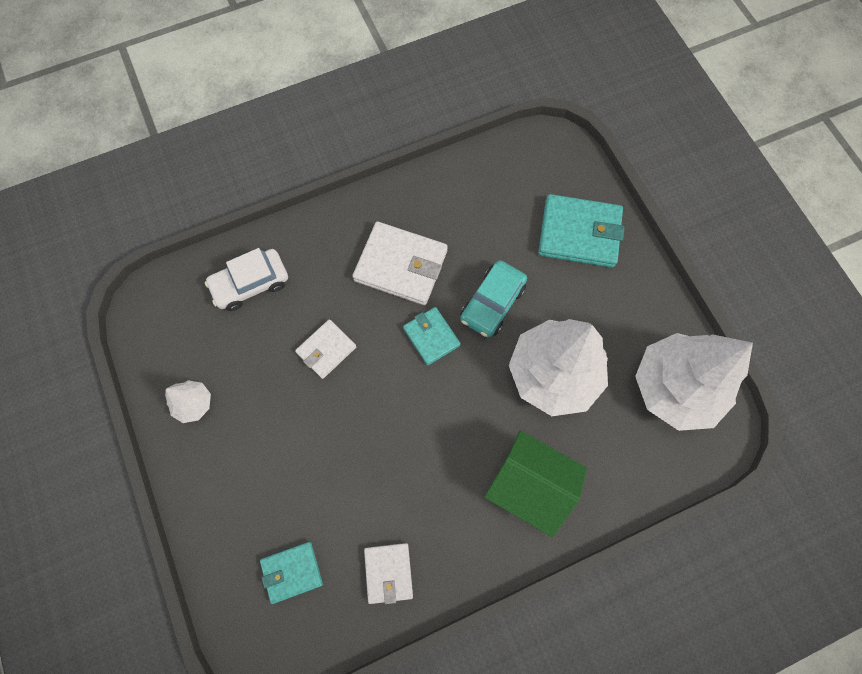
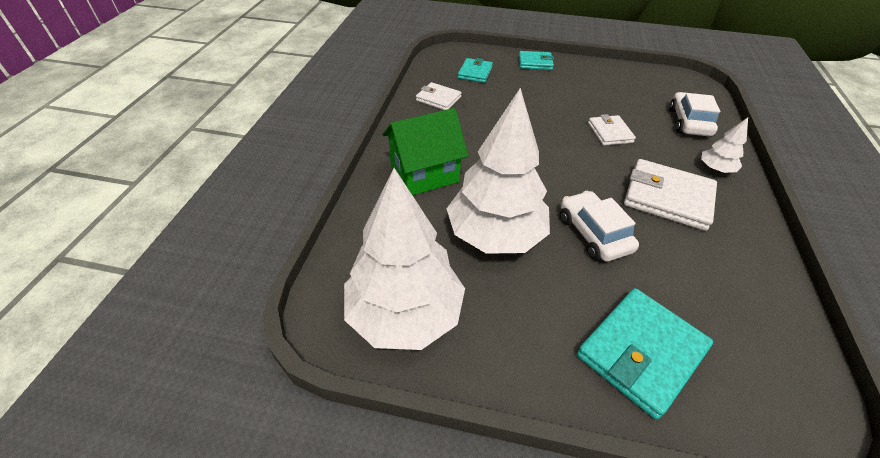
camera: 125 degrees right, 25 degrees down
(194, 404) = (606, 77): white tree -> white tree (715, 169)
(401, 265) = (667, 198): white wallet -> white wallet turned 60 degrees clockwise
(431, 337) = (585, 183): turquoise wallet -> turquoise wallet (535, 63)
(492, 303) = (593, 234): turquoise car -> white car

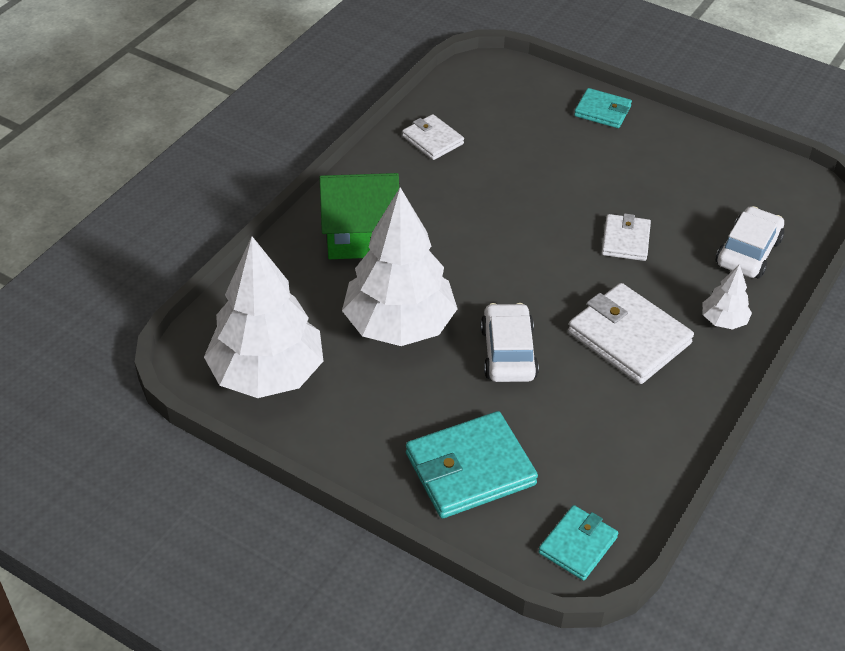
camera: 20 degrees right, 0 degrees up
(475, 73) = (505, 109): turquoise wallet -> turquoise wallet (578, 545)

